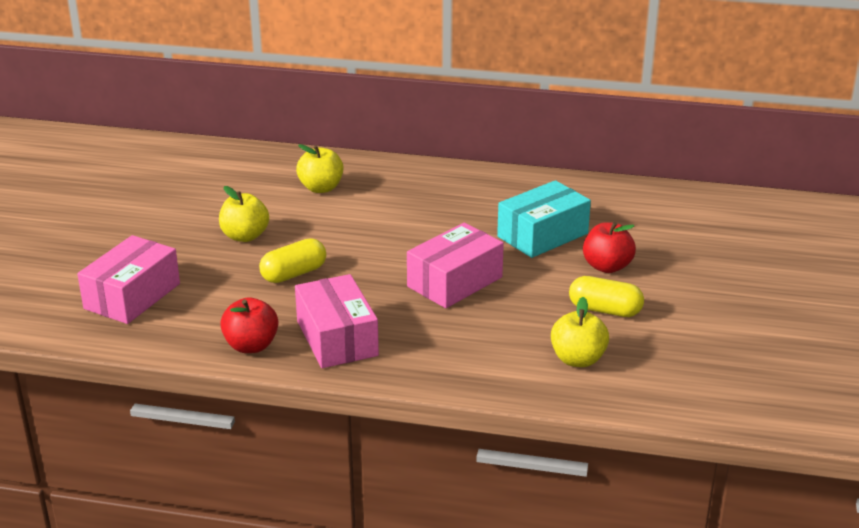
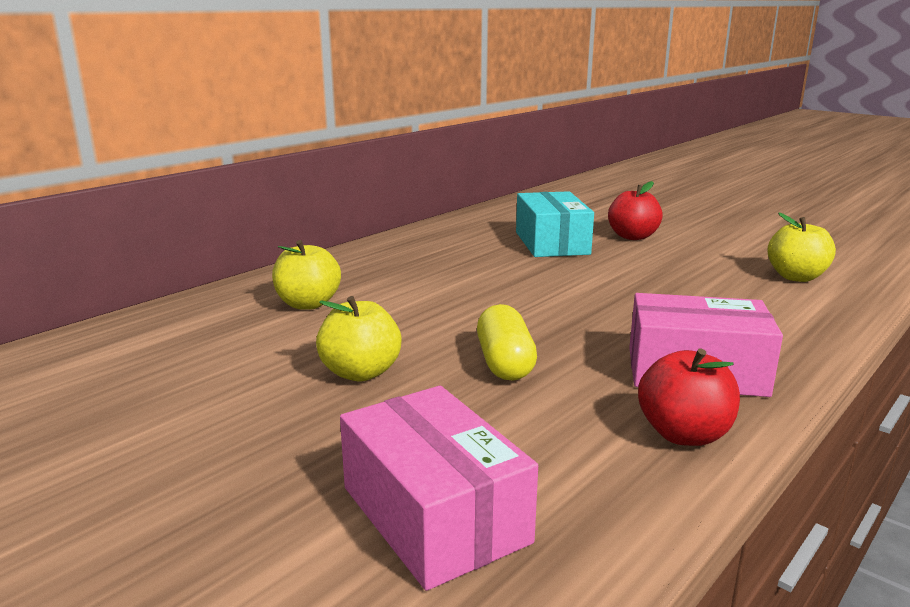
camera: 60 degrees left, 10 degrees down
(455, 282) = (609, 290): pink box -> none
(605, 310) = (710, 252): yellow capsule -> none

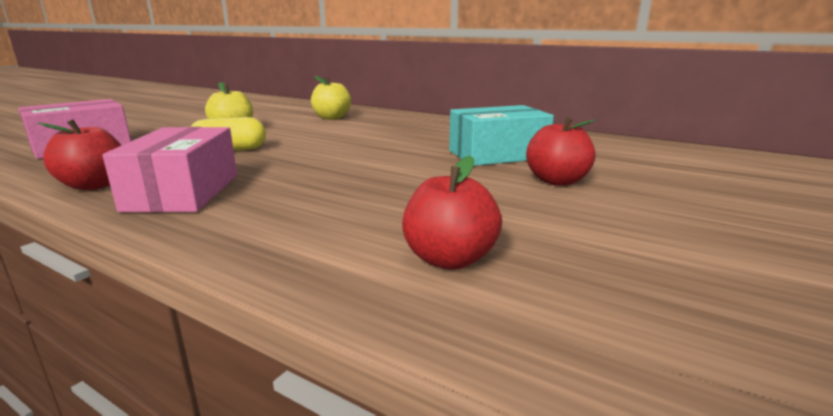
camera: 80 degrees right, 0 degrees up
(796, 277) = (449, 259): yellow apple -> red apple

